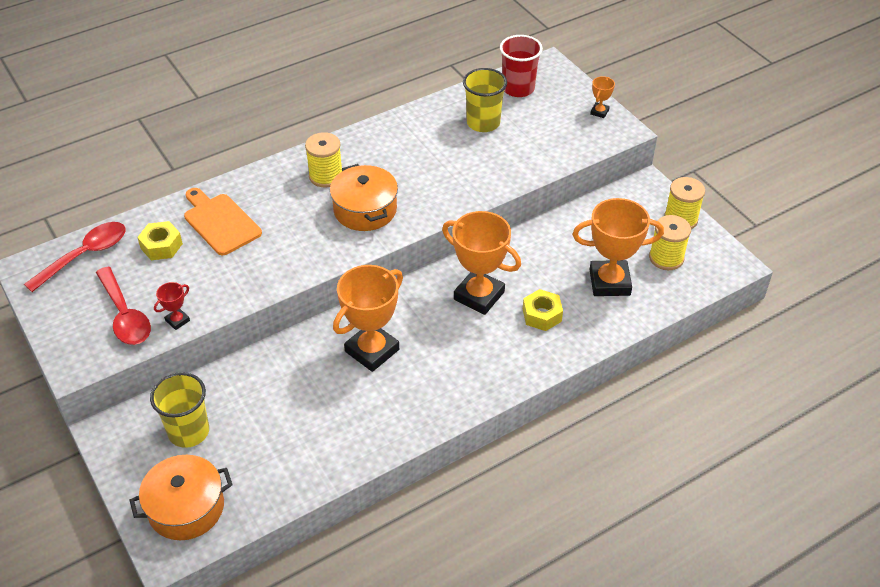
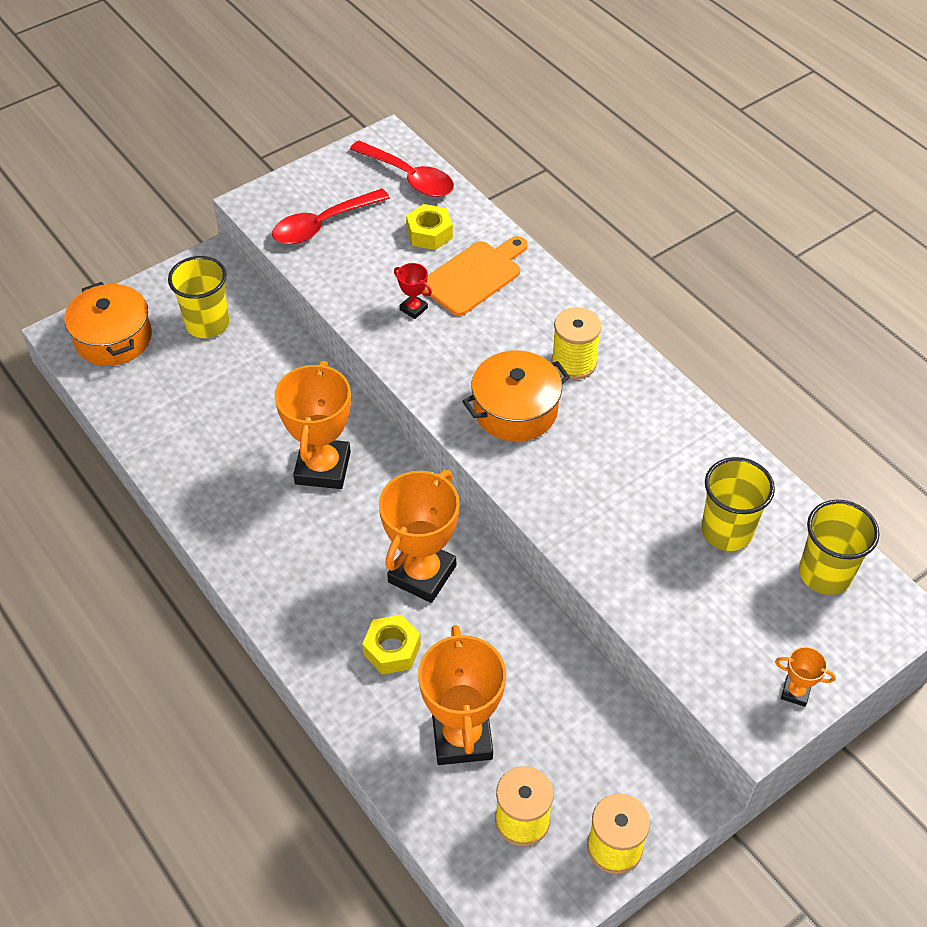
camera: 85 degrees right, 5 degrees up
(177, 320) = (316, 267): red trophy -> red trophy (413, 308)
(372, 350) = (322, 468): orange trophy -> orange trophy turned 60 degrees clockwise
(518, 88) = (825, 574): red cup -> yellow cup

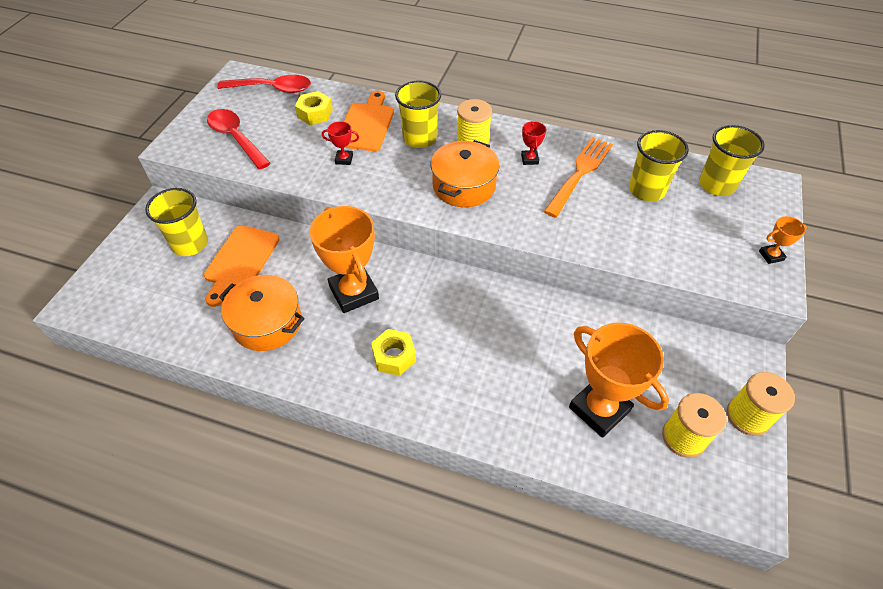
camera: 35 degrees left, 0 degrees up
(113, 338) = (120, 288): orange pot -> orange pot (267, 323)
(240, 370) = (240, 261): none -> orange cutting board
(323, 225) = (236, 138): red spoon -> red spoon turned 120 degrees clockwise
(392, 650) = (504, 381): yellow nut -> yellow nut (394, 356)
(422, 574) = (479, 322): orange trophy -> none
(518, 325) = (419, 138): none -> yellow cup
(622, 417) = (529, 159): none -> red trophy
(665, 467) = (580, 174): none -> orange fork

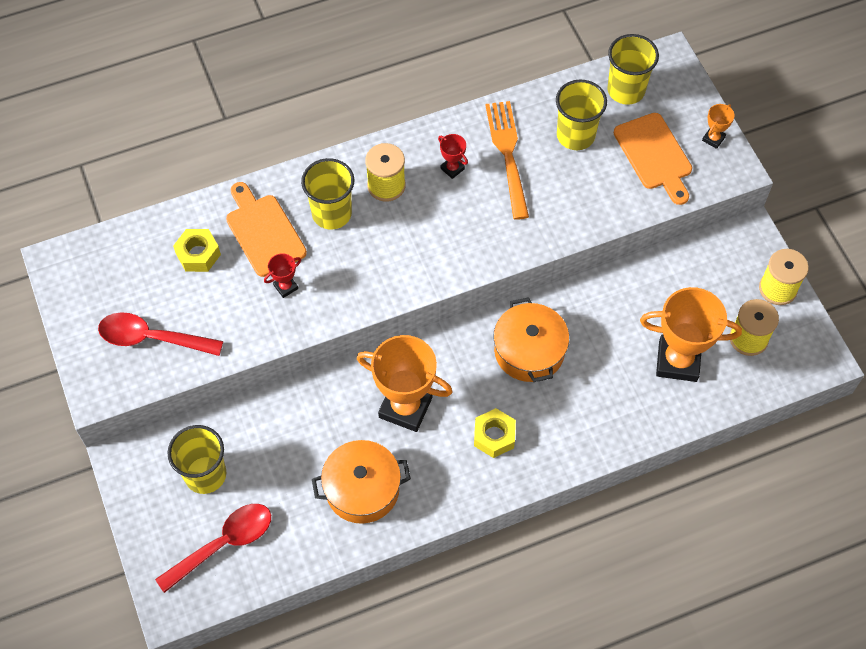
camera: 40 degrees left, 10 degrees up
(240, 261) = (273, 455): orange cutting board -> orange cutting board (654, 155)
(272, 89) = (117, 254): red spoon -> red spoon (223, 544)
(464, 186) = (422, 239): orange pot -> orange pot (529, 351)

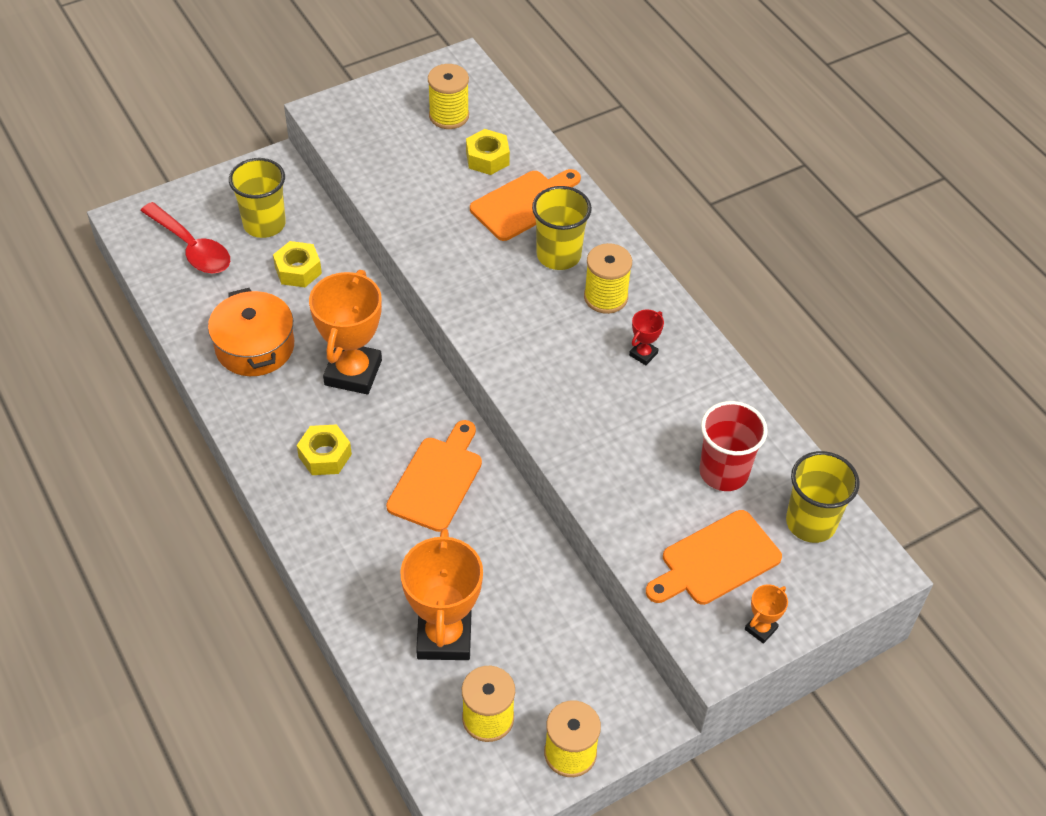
camera: 80 degrees right, 10 degrees down
(132, 280) = (449, 116): none -> yellow spool
(152, 338) = (386, 139): red spoon -> none
(273, 447) = (298, 270): none -> yellow nut
(285, 287) = (460, 229): red trophy -> none
(508, 155) = (676, 406): orange fork -> none
(529, 351) = (437, 479): orange pot -> orange cutting board
(575, 135) = (723, 472): yellow cup -> red cup
(713, 139) = (760, 629): orange trophy -> orange trophy turned 75 degrees counterclockwise

